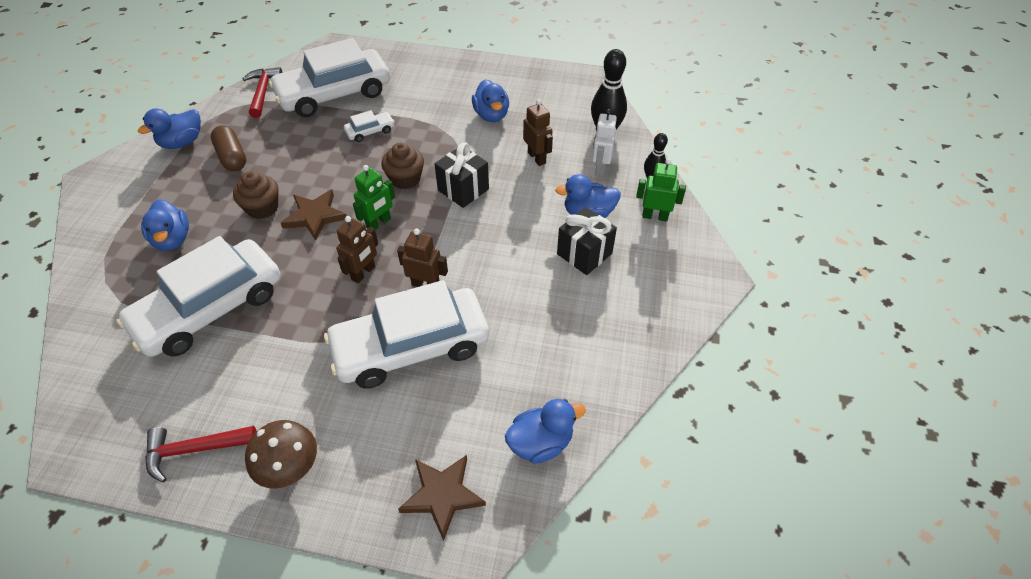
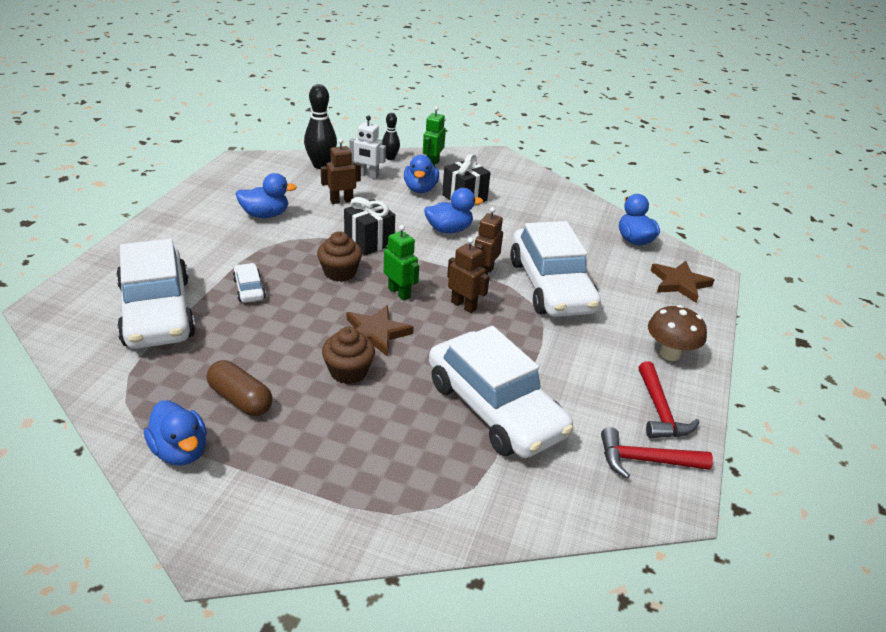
camera: 85 degrees left, 15 degrees down
(172, 239) = (379, 447): blue duck -> blue duck (449, 230)
(232, 157) = (240, 399): brown capsule -> brown capsule turned 60 degrees clockwise
(263, 92) = (109, 373): red hammer -> red hammer (645, 460)

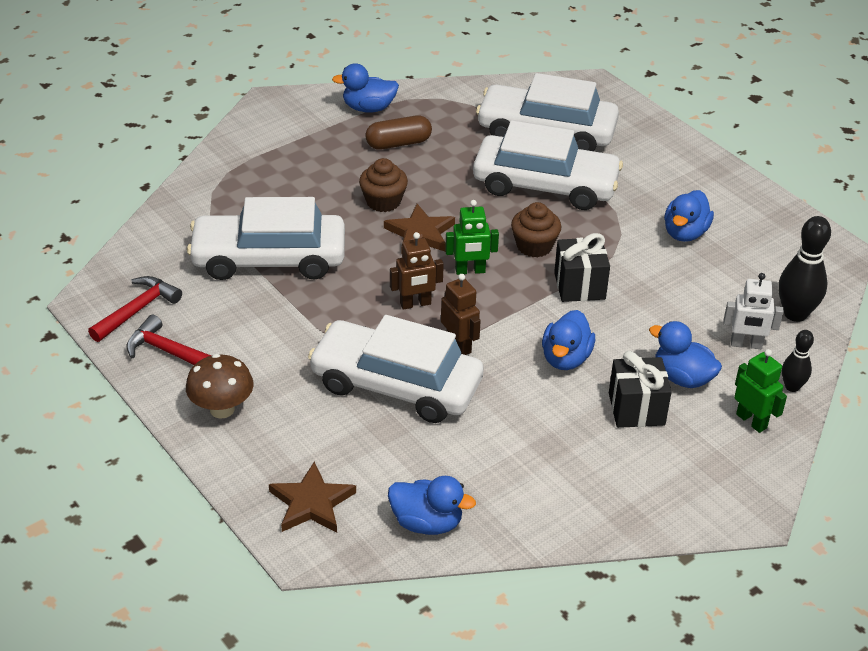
camera: 125 degrees right, 5 degrees up
(249, 289) = (545, 185): white car -> white car, size x2.43
(341, 201) = (687, 298): brown robot -> none
(367, 175) = (746, 344): white robot -> white robot turned 135 degrees counterclockwise

